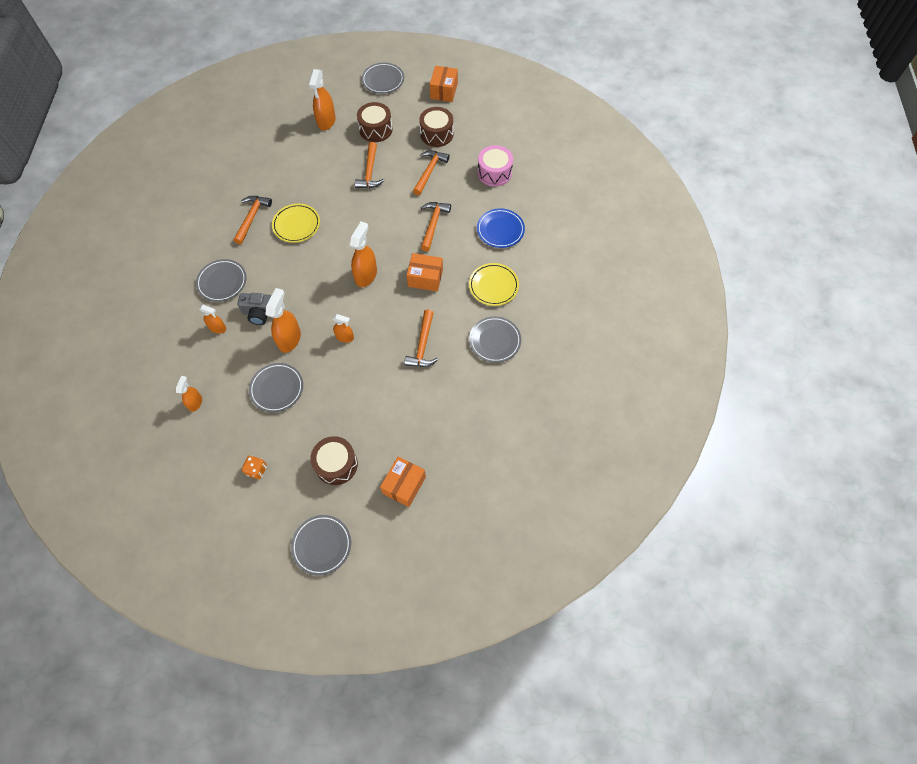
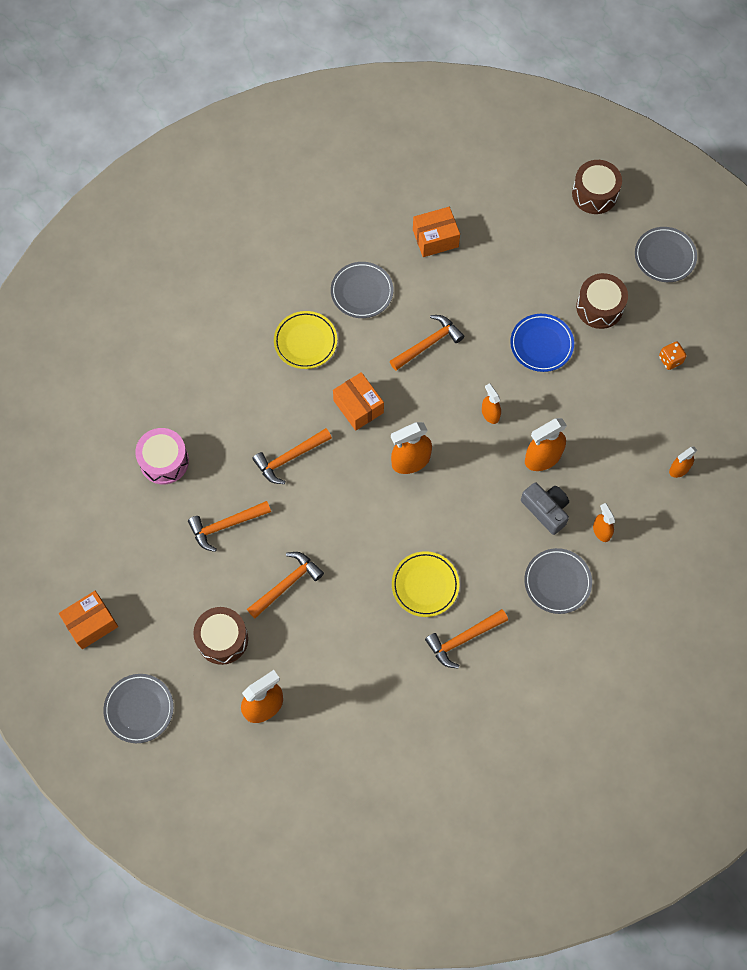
camera: 135 degrees left, 5 degrees up
(277, 389) = (595, 418): grey plate -> none
(404, 485) = (559, 245): orange box -> orange box (435, 238)
(436, 134) = (166, 568): brown drum -> brown drum (594, 194)
(500, 230) = (234, 392): blue plate -> blue plate (541, 344)

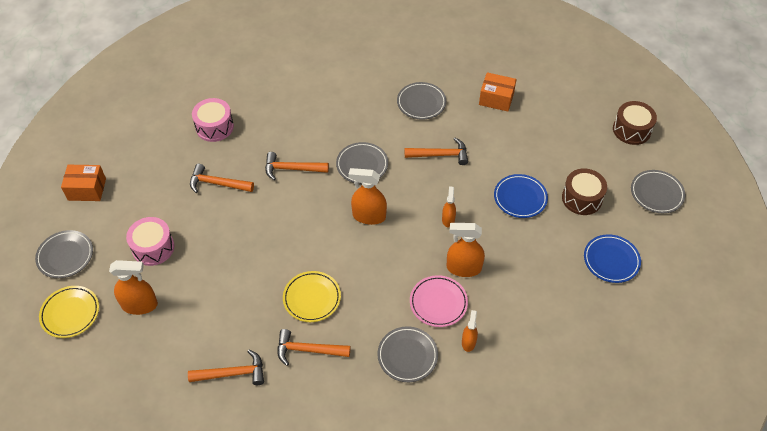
camera: 35 degrees right, 15 degrees down
(222, 639) = (153, 248): brown drum -> pink drum
(287, 584) = (222, 240): orange hammer -> orange hammer (232, 373)
(305, 342) = (360, 111): yellow plate -> yellow plate (70, 313)
(358, 406) = (362, 165): orange box -> grey plate
(546, 510) = (438, 303): grey camera -> pink plate
(670, 360) = (611, 260): orange dice -> blue plate
(679, 469) = (562, 336): orange spray bottle -> none

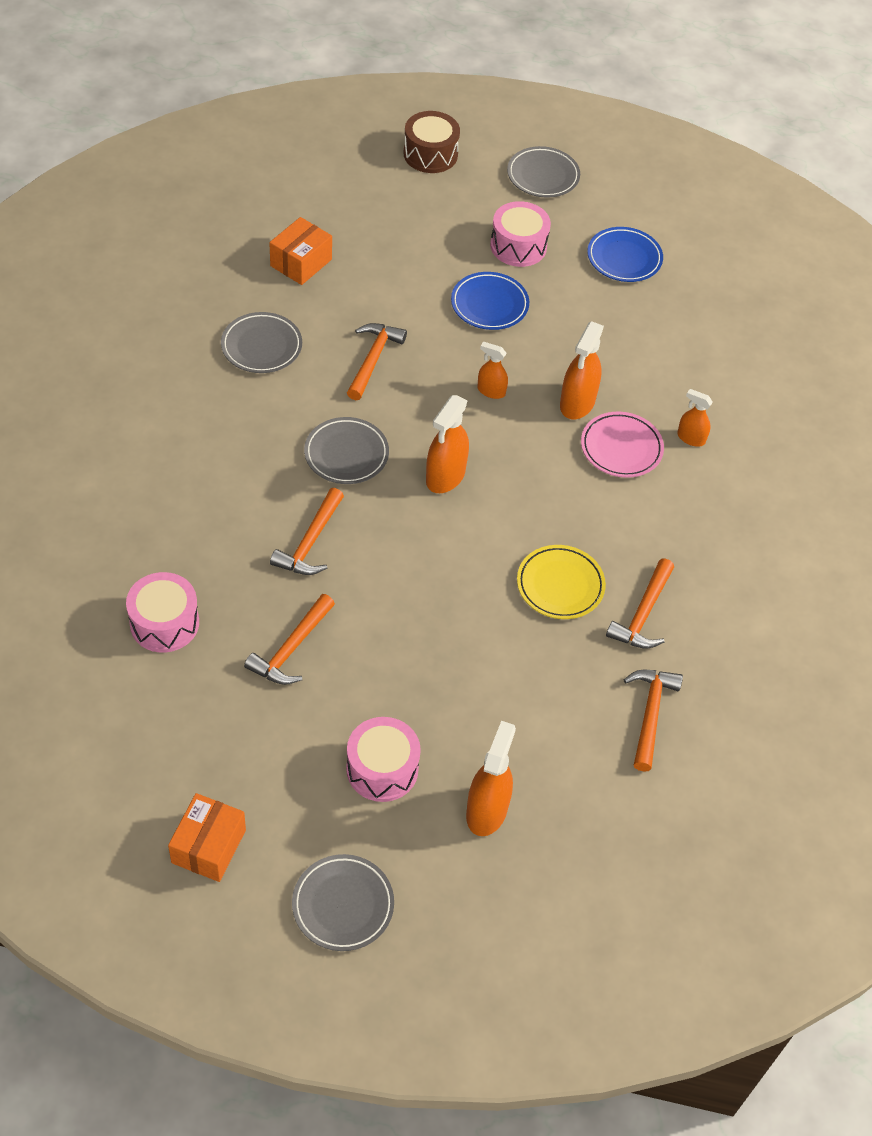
camera: 75 degrees left, 0 degrees up
(70, 313) = (464, 916): yellow plate -> none
(407, 356) = (689, 507): grey plate -> none
(582, 198) = (518, 246): brown drum -> pink drum

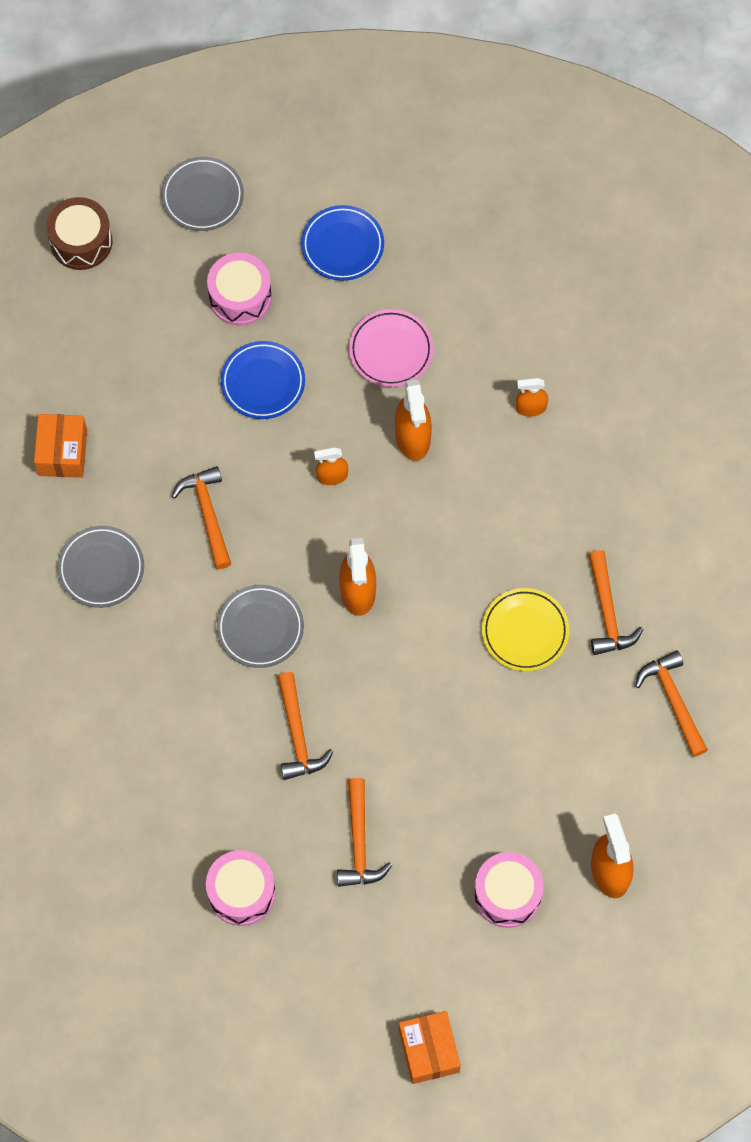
camera: 30 degrees left, 15 degrees up
(343, 905) = (561, 1023): grey plate -> none
(621, 448) = (481, 459): pink plate -> pink plate (391, 350)

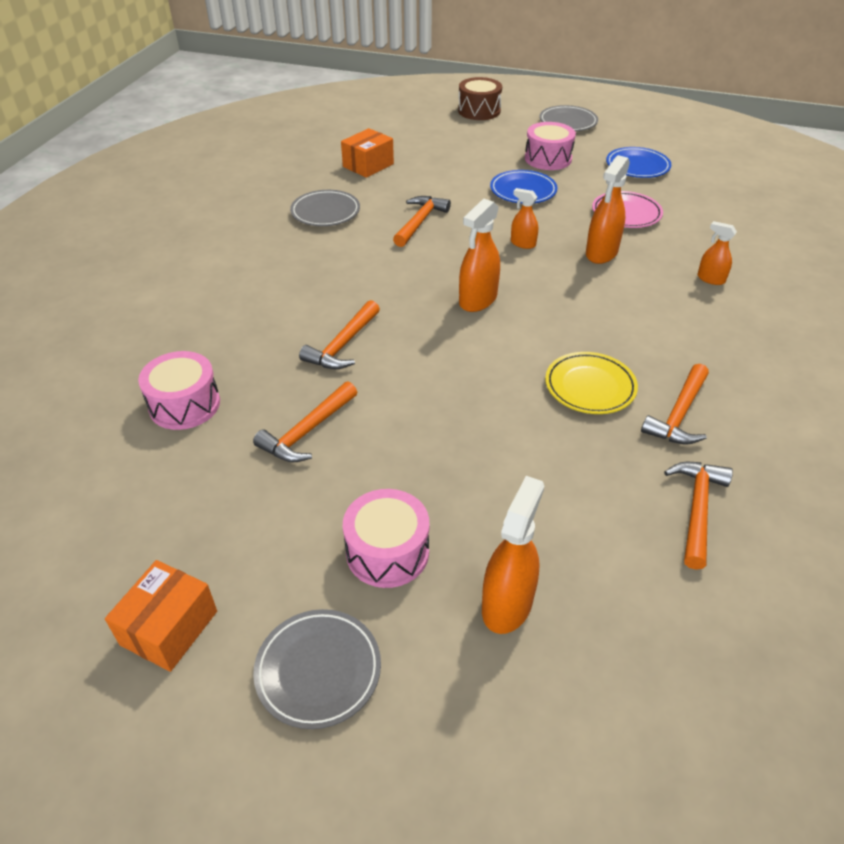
camera: 40 degrees right, 25 degrees down
(260, 628) = (387, 282): grey plate -> grey plate (318, 670)

